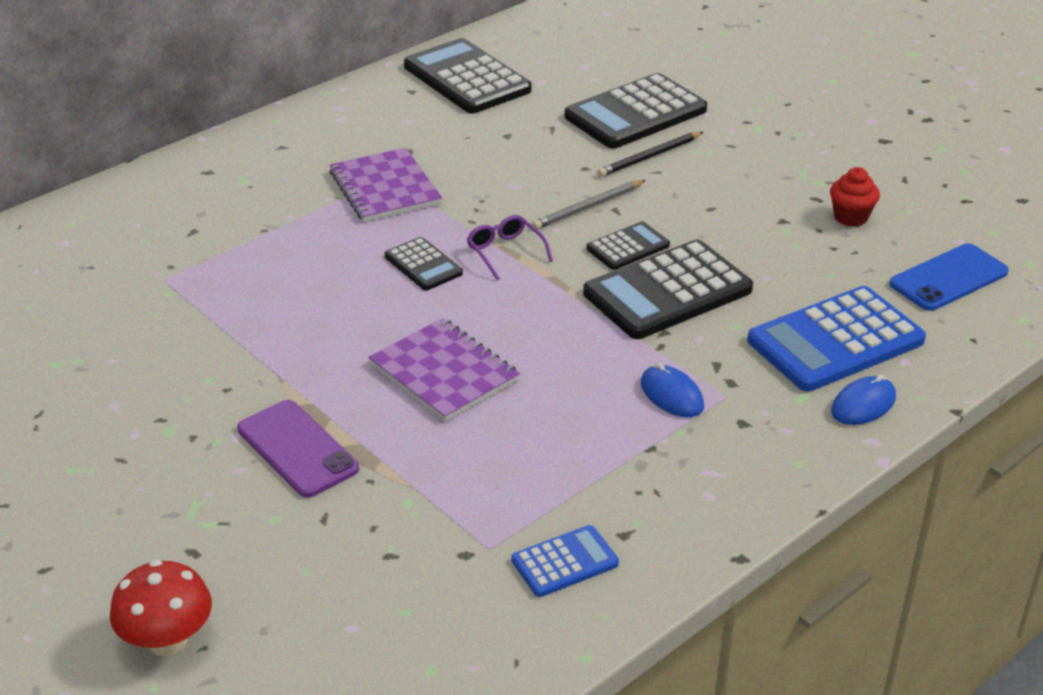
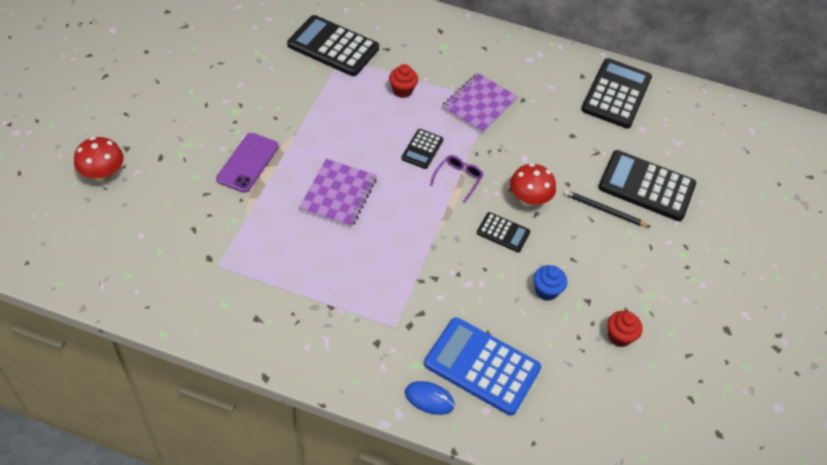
camera: 55 degrees right, 15 degrees up
(293, 245) = (402, 90): none -> red cupcake
(565, 562) = (223, 301): blue calculator -> none
(588, 207) = (528, 200): grey pencil -> red mushroom
(667, 292) = (473, 266): black calculator -> black calculator (333, 47)
(672, 395) = (380, 301): blue mouse -> none
(747, 246) = (546, 291): none -> blue cupcake
(948, 278) = (591, 411): blue phone -> none

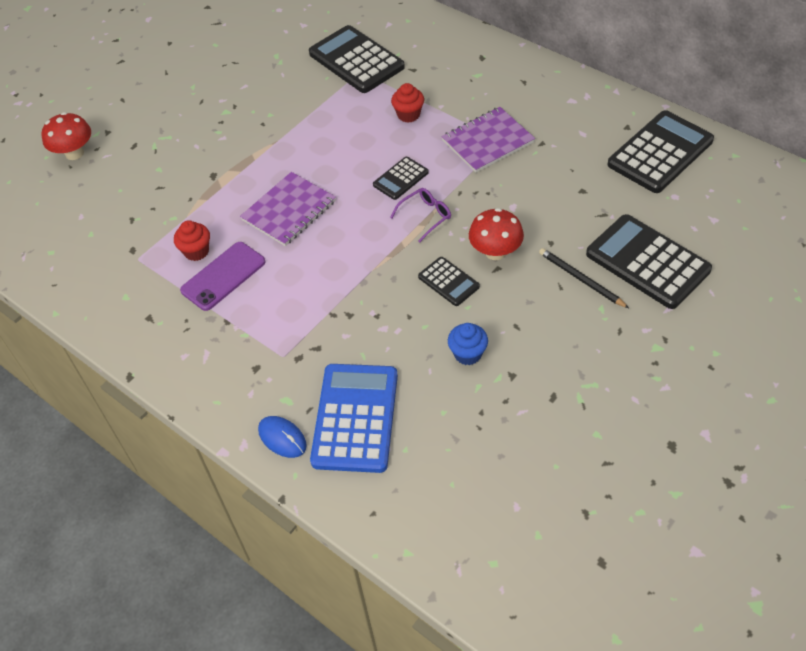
camera: 30 degrees right, 0 degrees up
(247, 162) = (214, 164): purple phone -> purple phone (223, 276)
(482, 366) = (355, 418): blue calculator -> blue calculator turned 45 degrees clockwise
(619, 336) = (530, 422): red cupcake -> red cupcake (196, 251)

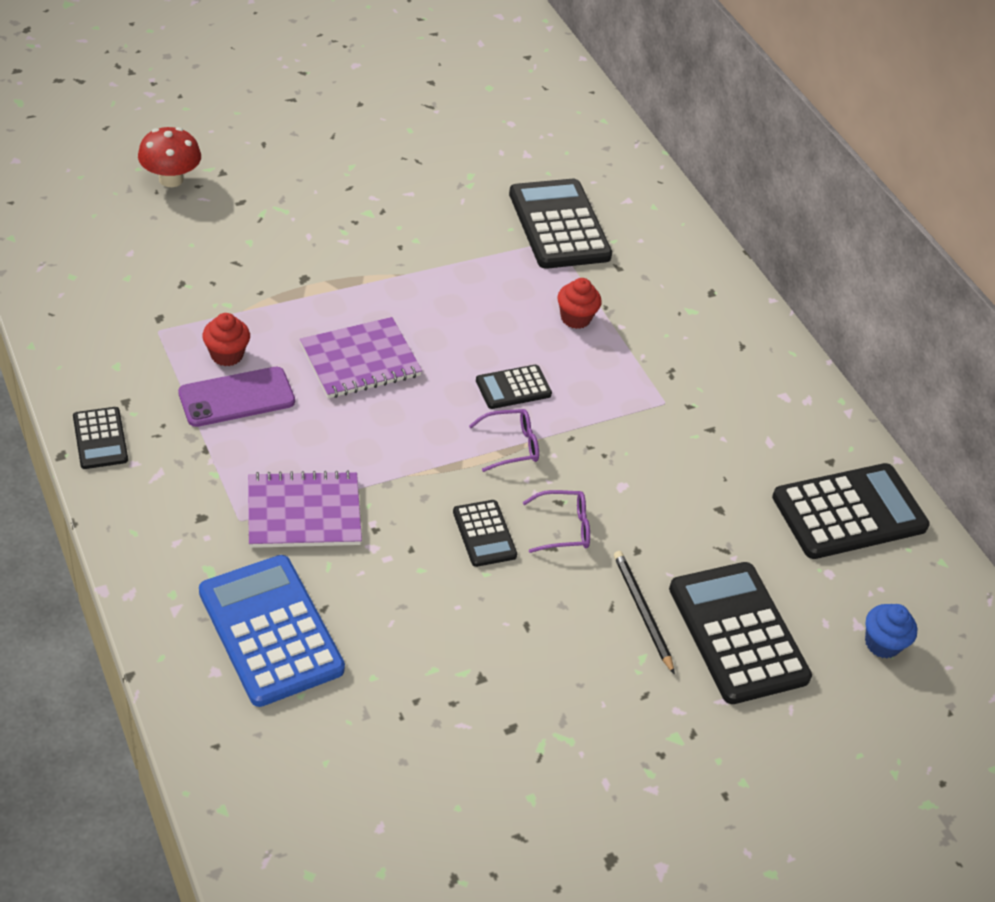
camera: 15 degrees right, 5 degrees down
(149, 351) = (100, 438): none -> black calculator
(282, 438) = (176, 609): blue mouse -> none
(355, 418) = (270, 631): blue calculator -> blue calculator turned 60 degrees counterclockwise
(467, 354) = (447, 627): blue cupcake -> blue cupcake (882, 643)
(488, 141) = (647, 395): purple notebook -> purple notebook (304, 512)
(495, 252) = (563, 528): red mushroom -> purple glasses

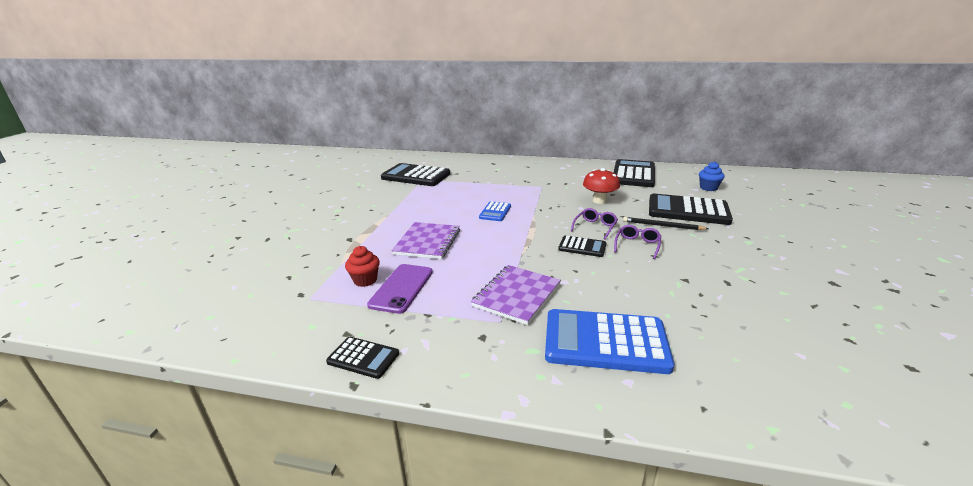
camera: 45 degrees left, 20 degrees down
(171, 179) = (210, 253): red mushroom -> red mushroom (599, 201)
(511, 445) = (530, 223): purple glasses -> purple glasses (637, 245)
(513, 388) = (495, 212): black calculator -> blue calculator
(575, 318) = (472, 188): red cupcake -> none

